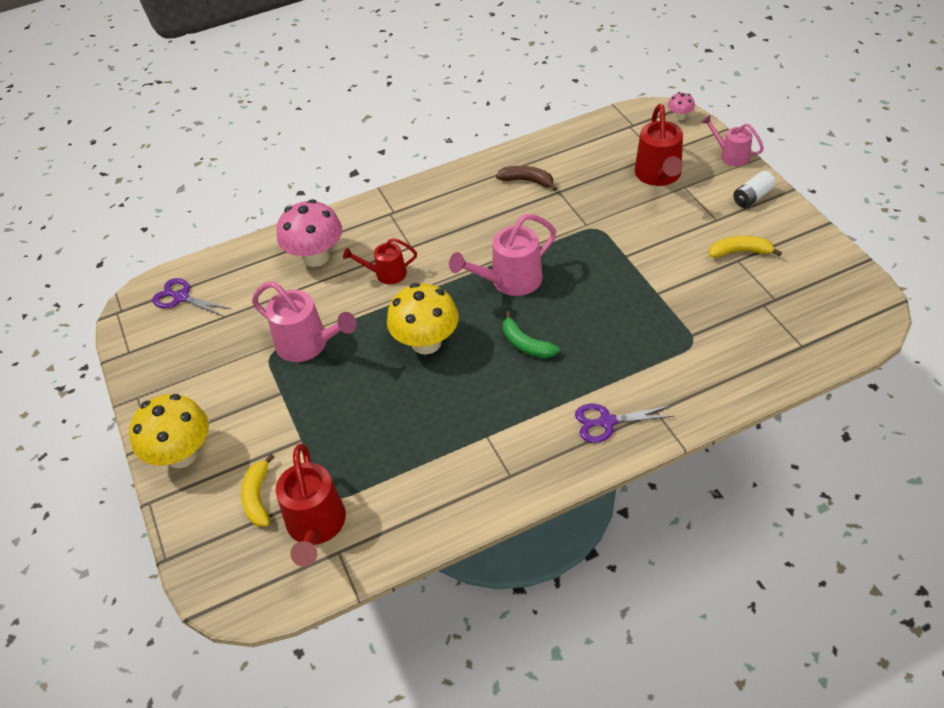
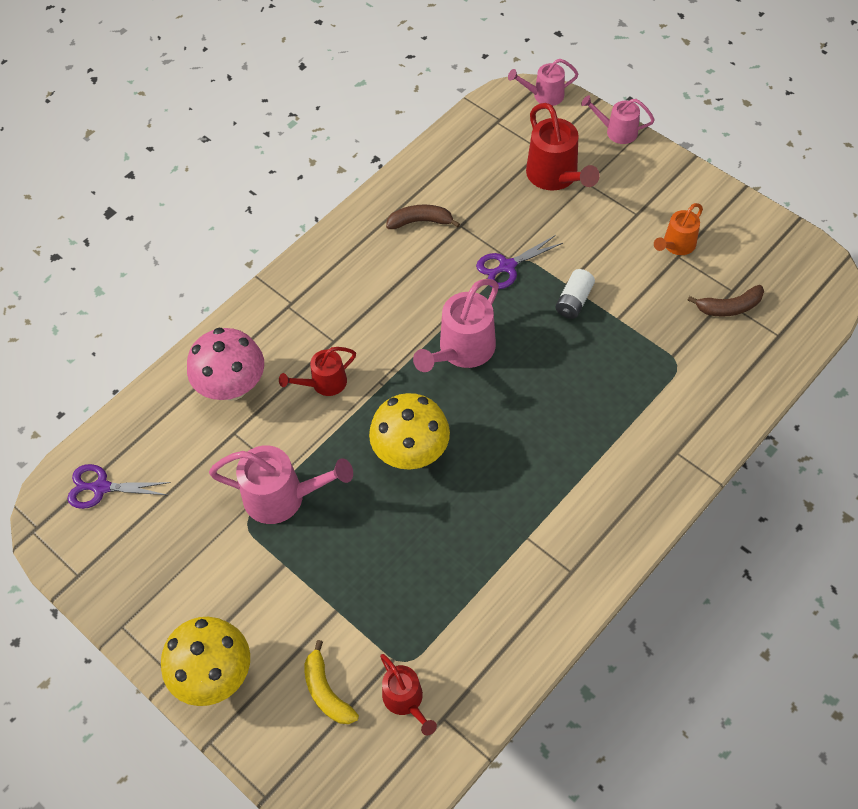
camera: 25 degrees left, 10 degrees up
(316, 527) = (406, 701): red watering can -> red watering can, size x0.61
(525, 344) = (515, 420): green banana -> none
(607, 422) = (636, 480): purple scissors -> purple scissors (507, 266)
(680, 116) = (543, 96): pink mushroom -> pink watering can
(740, 252) = (676, 246): yellow banana -> orange watering can
(752, 197) = (660, 177): white battery -> white battery (574, 301)
(765, 311) = (729, 307): none -> brown banana

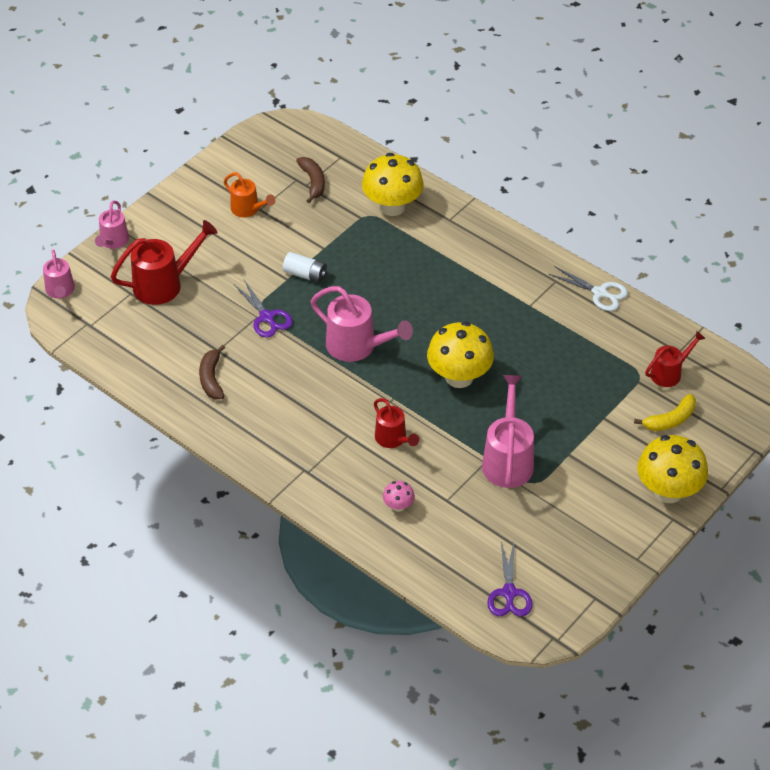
camera: 95 degrees left, 10 degrees down
(232, 386) = (398, 506): pink mushroom -> pink mushroom, size x0.45
(550, 626) = (600, 293): none -> white scissors
(694, 389) = (392, 206): none -> yellow mushroom

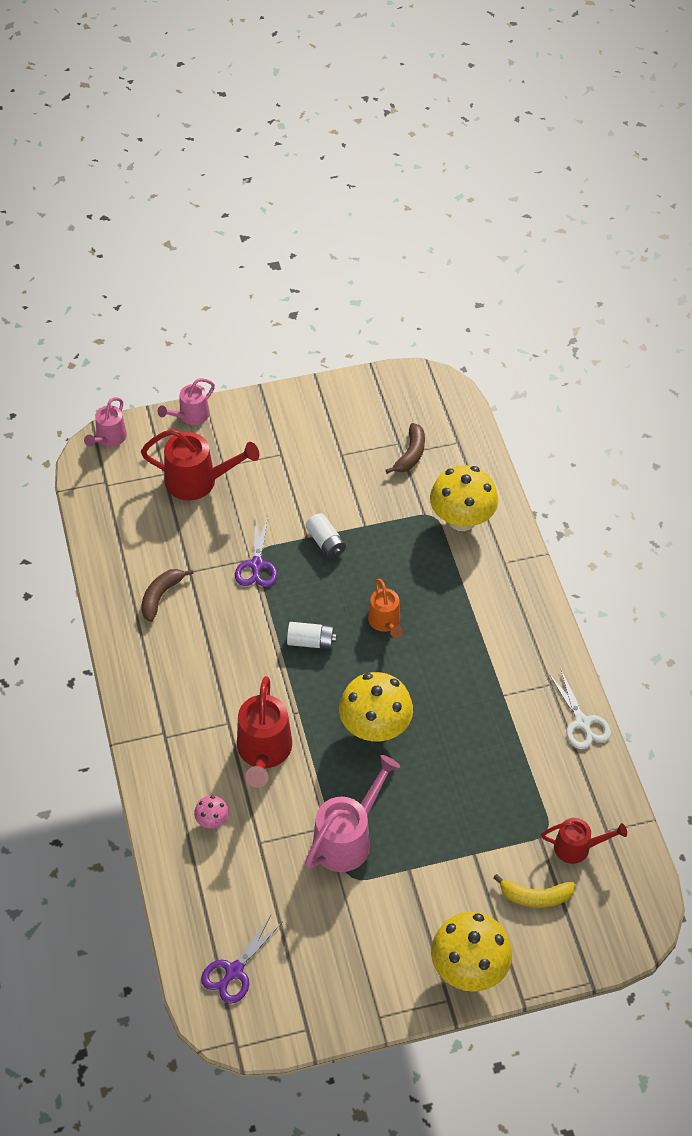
camera: 35 degrees right, 5 degrees up
(248, 209) = (330, 449): orange watering can -> orange watering can (385, 623)
(358, 346) = (311, 641): pink watering can -> white battery
(393, 439) = (264, 753): red watering can -> red watering can, size x1.63

